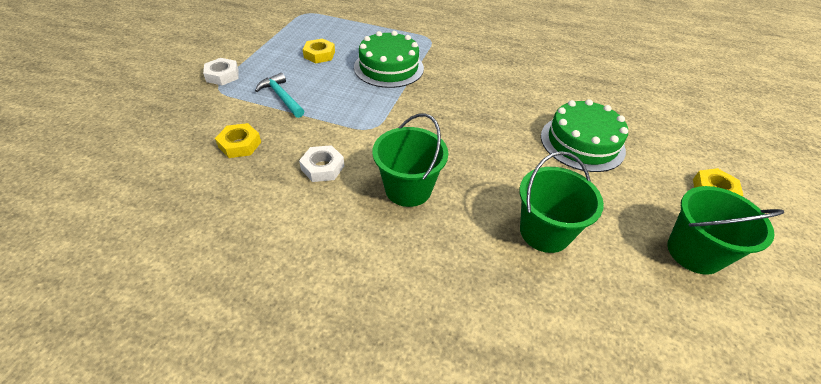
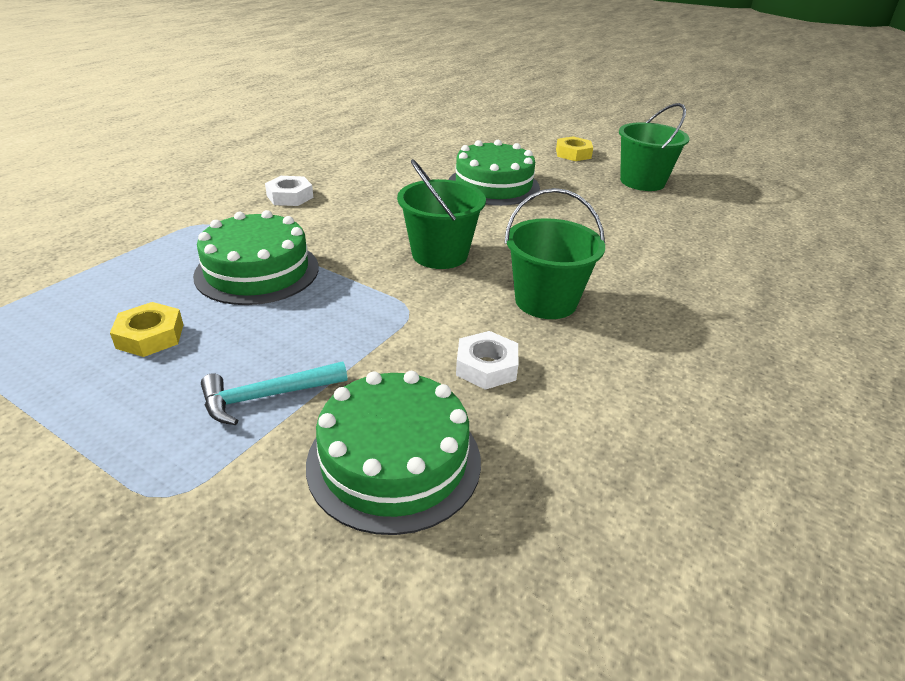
camera: 75 degrees left, 10 degrees down
(222, 75) = (112, 487): white nut -> white nut (290, 196)
(240, 144) = (394, 461): yellow nut -> green cake
(544, 232) = (619, 235): green bucket -> green bucket (439, 254)

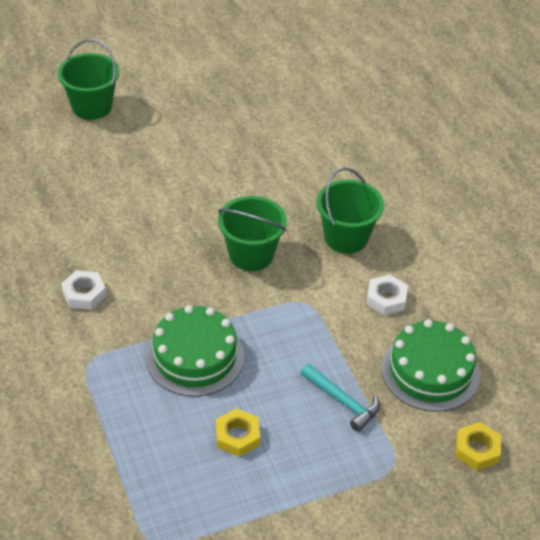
camera: 55 degrees left, 10 degrees up
(267, 396) = (343, 401): turquoise hammer -> turquoise hammer turned 60 degrees counterclockwise
(493, 185) = (172, 169): green cake -> none
(573, 154) = (158, 91): yellow nut -> yellow nut (477, 450)
(642, 182) = (240, 89): green bucket -> green bucket (92, 106)

